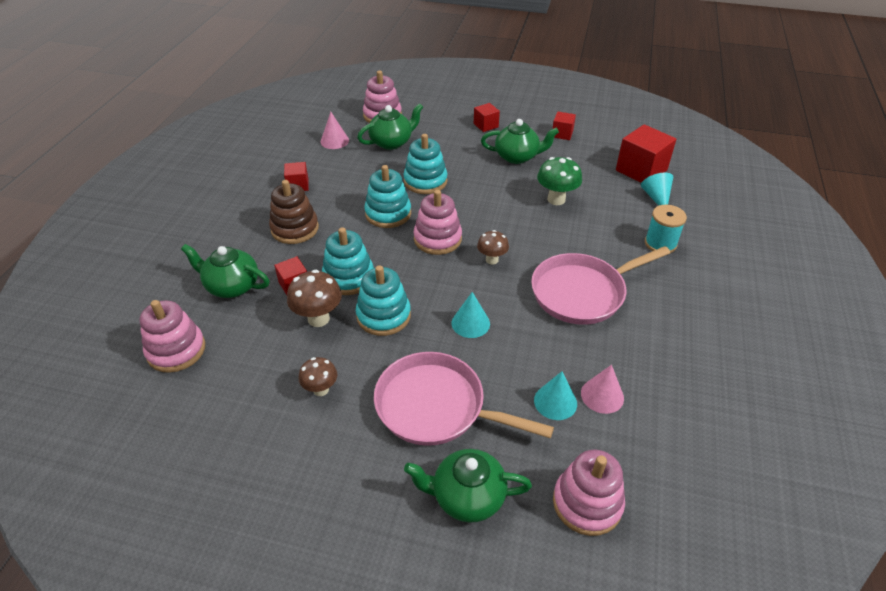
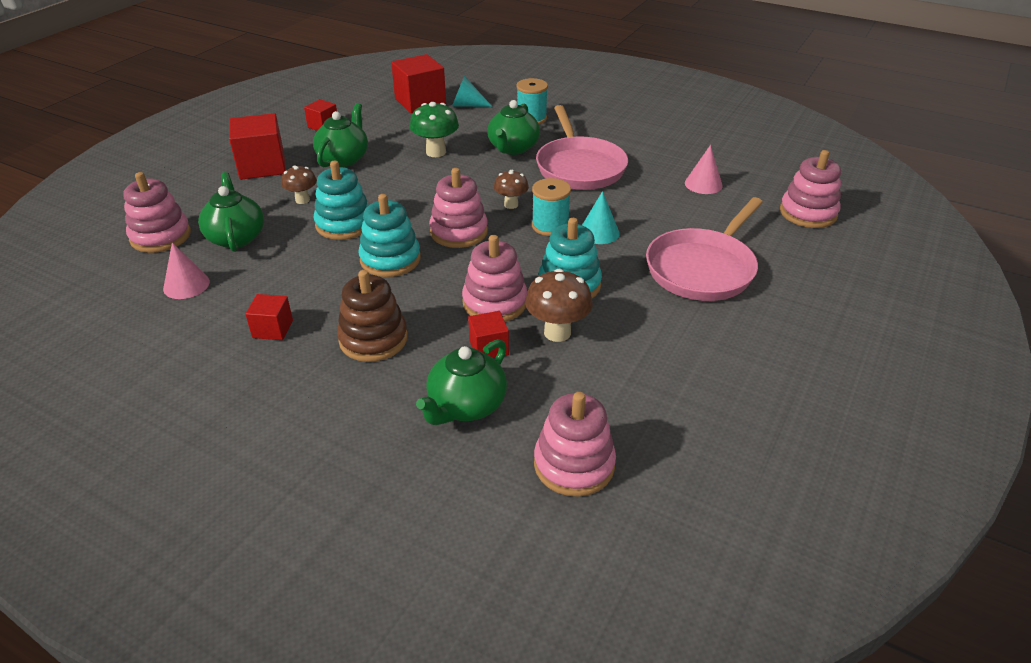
camera: 75 degrees left, 5 degrees down
(321, 389) = (668, 340): brown mushroom -> brown mushroom (302, 200)
(348, 277) = (494, 302): turquoise stacking toy -> pink stacking toy
(467, 496) = (803, 267): green teapot -> green teapot (513, 148)
(468, 289) = (550, 226): none -> turquoise spool
(486, 125) = (262, 166): red cube -> red cube, size x1.85
(555, 402) = (706, 206): turquoise cone -> none

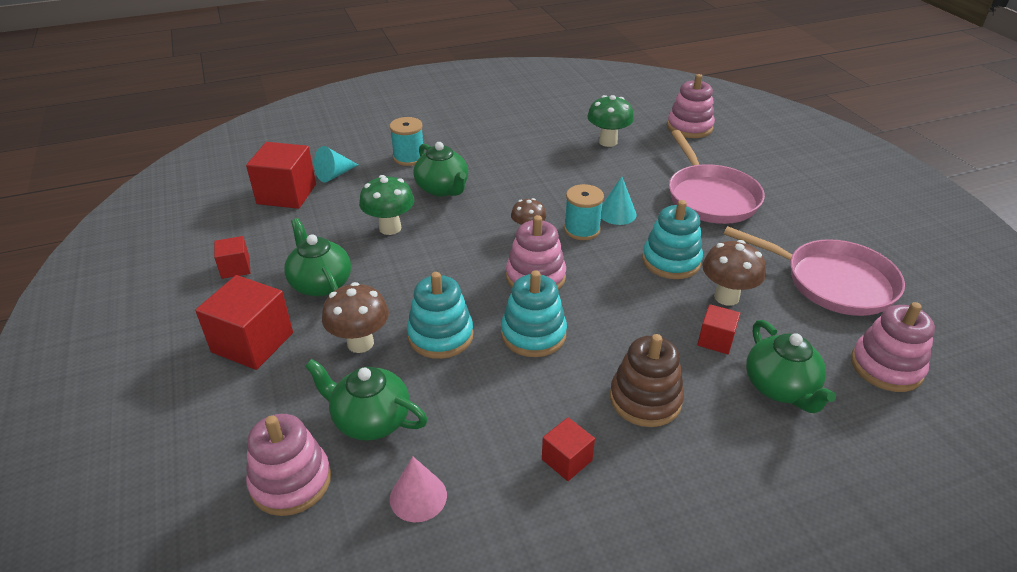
camera: 50 degrees left, 0 degrees up
(302, 200) = (360, 343): brown mushroom -> brown mushroom, size x1.54
(494, 302) = (658, 308): pink stacking toy -> none
(579, 167) = (515, 175): pink pan -> pink pan (832, 282)
(703, 184) = (608, 142): pink cone -> green mushroom

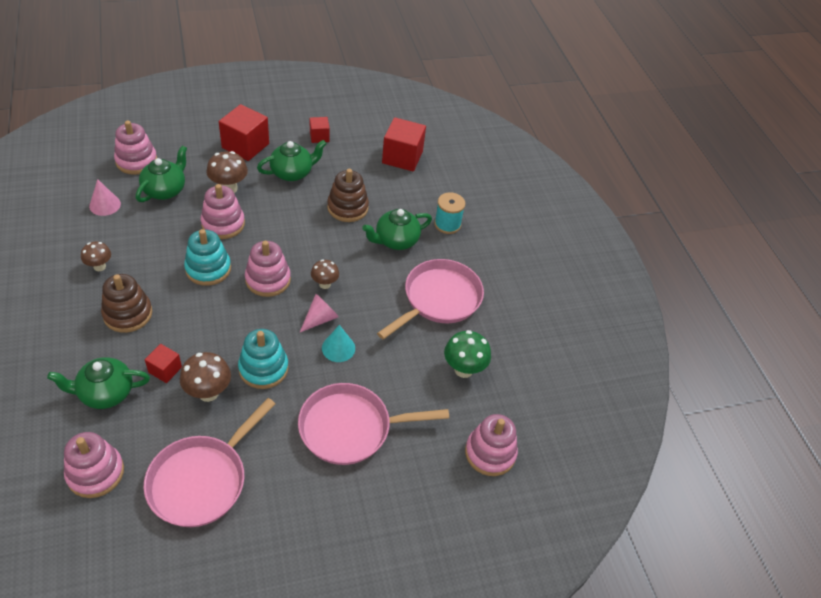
camera: 90 degrees right, 10 degrees up
(334, 175) = (426, 181): turquoise cone -> none
(390, 228) = (347, 208): green mushroom -> brown stacking toy
(440, 335) = (223, 224): turquoise stacking toy -> pink stacking toy
(524, 158) = (439, 299): none -> pink pan
(566, 460) = (99, 266): red cube -> brown mushroom
(582, 229) = (320, 319): turquoise spool -> pink cone

